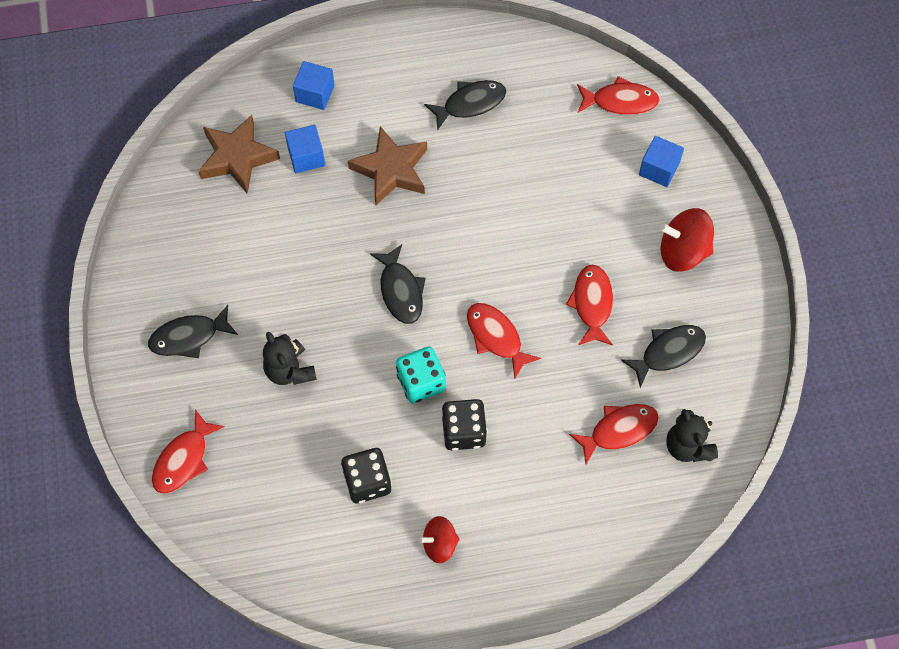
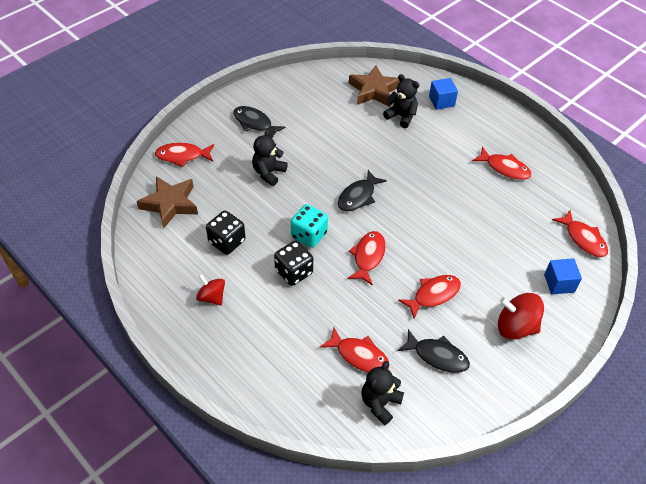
camera: 55 degrees right, 15 degrees down
(306, 156) = (401, 116): blue cube -> black teddy bear
(391, 170) = (428, 155): brown star -> brown star (170, 204)
(470, 103) = (504, 168): black fish -> red fish
(683, 251) = (515, 327): red spinning top -> red spinning top turned 45 degrees counterclockwise

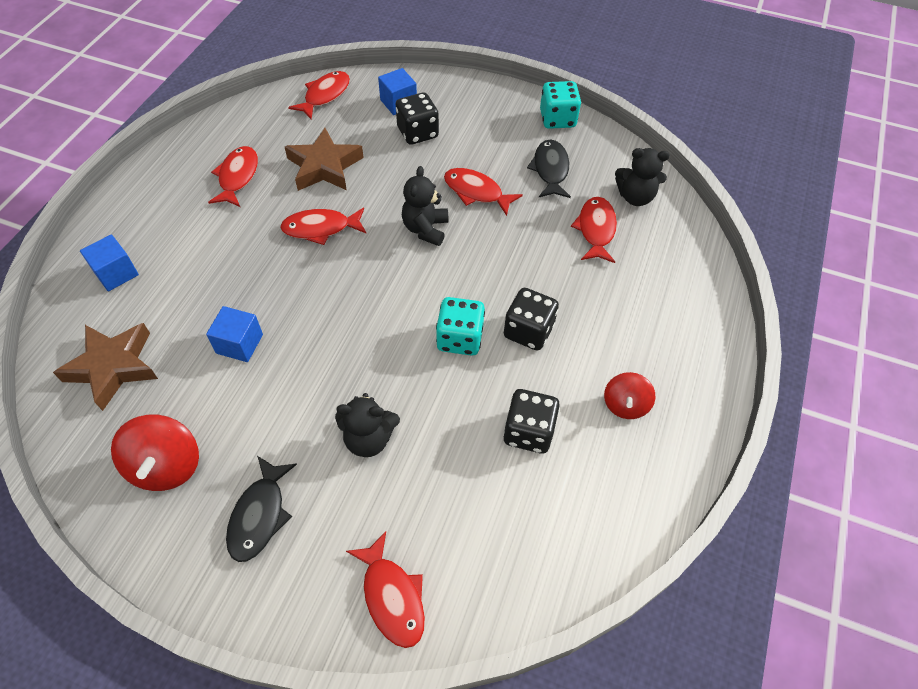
camera: 115 degrees left, 5 degrees up
(170, 204) = (506, 553): brown star -> brown star (324, 166)
(358, 196) = (361, 308): black fish -> none
(362, 139) = (239, 344): none -> blue cube
(368, 257) = (458, 265): red fish -> red fish (321, 228)
(401, 116) = (169, 311): black teddy bear -> black teddy bear (425, 229)
(499, 392) = (557, 119): none -> turquoise dice
(515, 327) = (475, 123): red spinning top -> red spinning top (166, 466)
(516, 283) = (417, 133): none -> black dice

